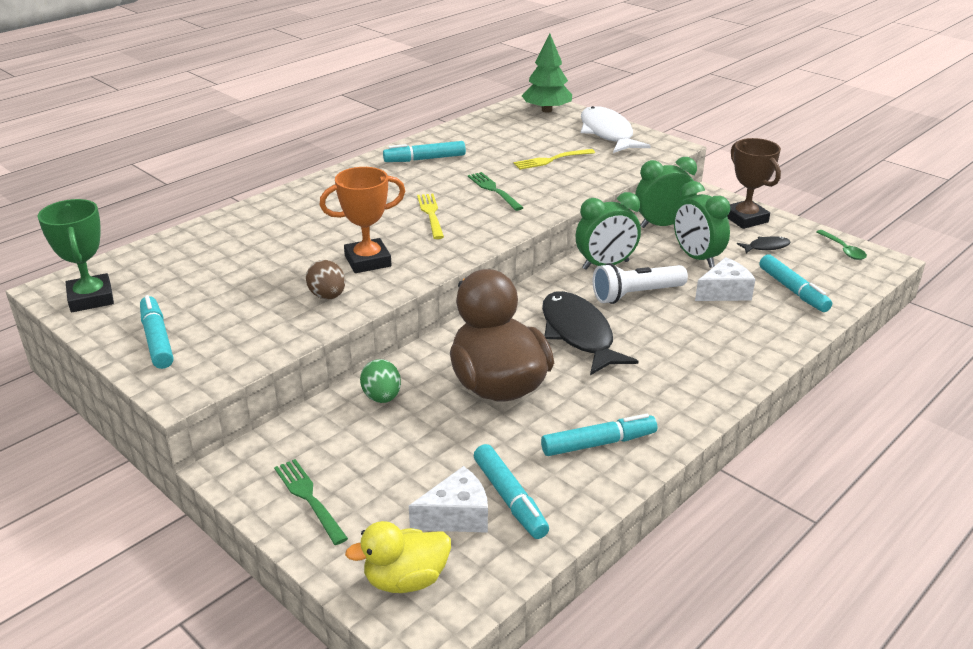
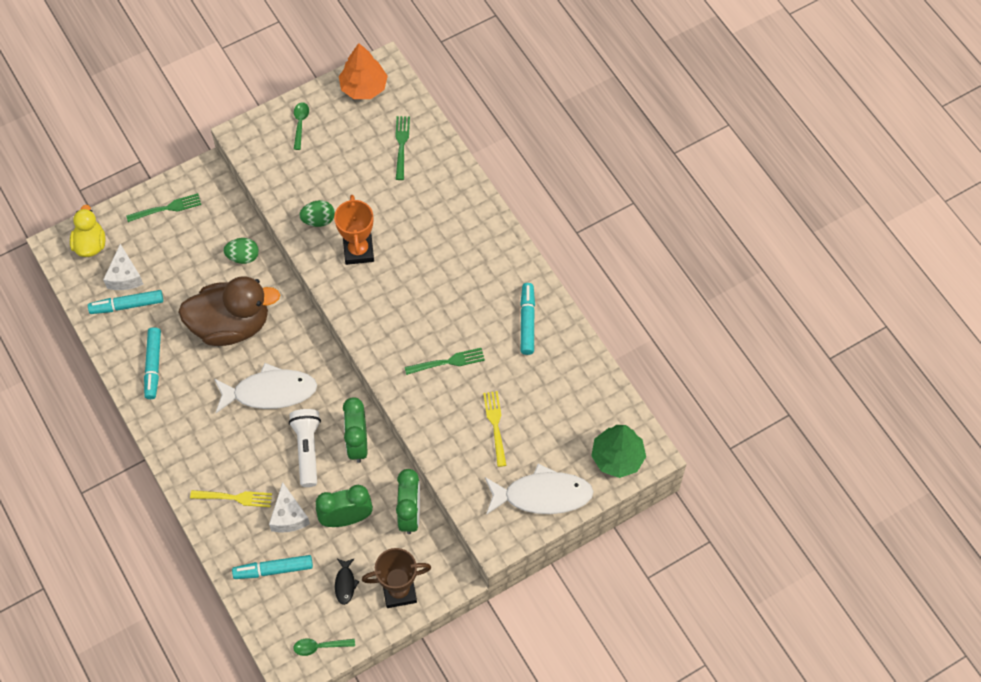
camera: 105 degrees right, 30 degrees up
(91, 298) = (364, 87): green trophy -> orange tree
(157, 339) = (300, 124): turquoise marker -> green spoon
(195, 257) = (401, 145): none -> green fork
(327, 296) = (318, 220): brown egg -> green egg
(431, 214) = (419, 306): yellow fork -> yellow fork (235, 498)
(578, 334) = (270, 392): black fish -> white fish

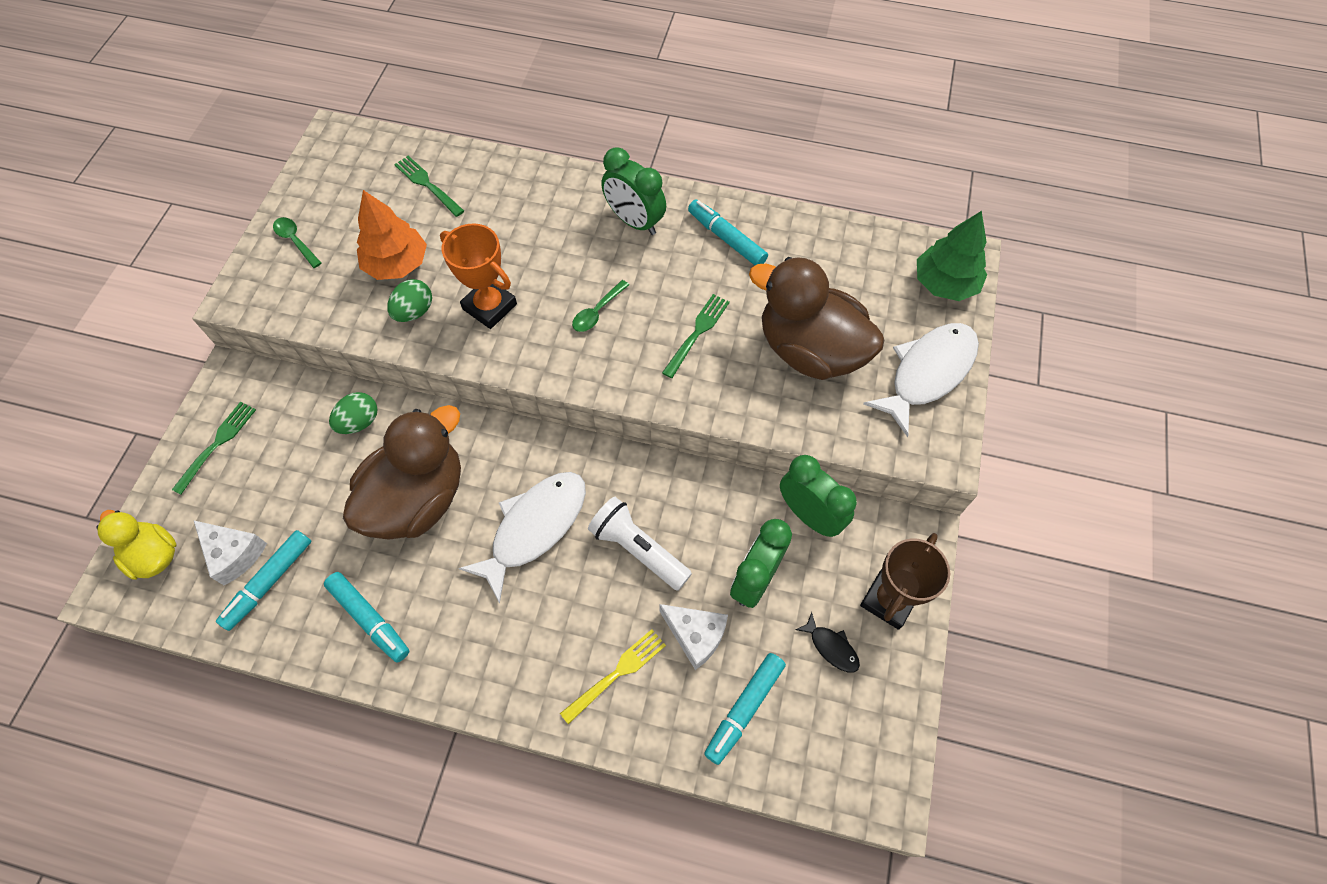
camera: 45 degrees left, 0 degrees up
(319, 647) = (884, 741): green spoon -> green spoon (597, 312)
(357, 443) = (681, 496): green clock -> green clock (634, 221)
(364, 87) = (331, 164): orange tree -> orange tree (397, 264)
(495, 425) = (810, 350): yellow fork -> brown duck

